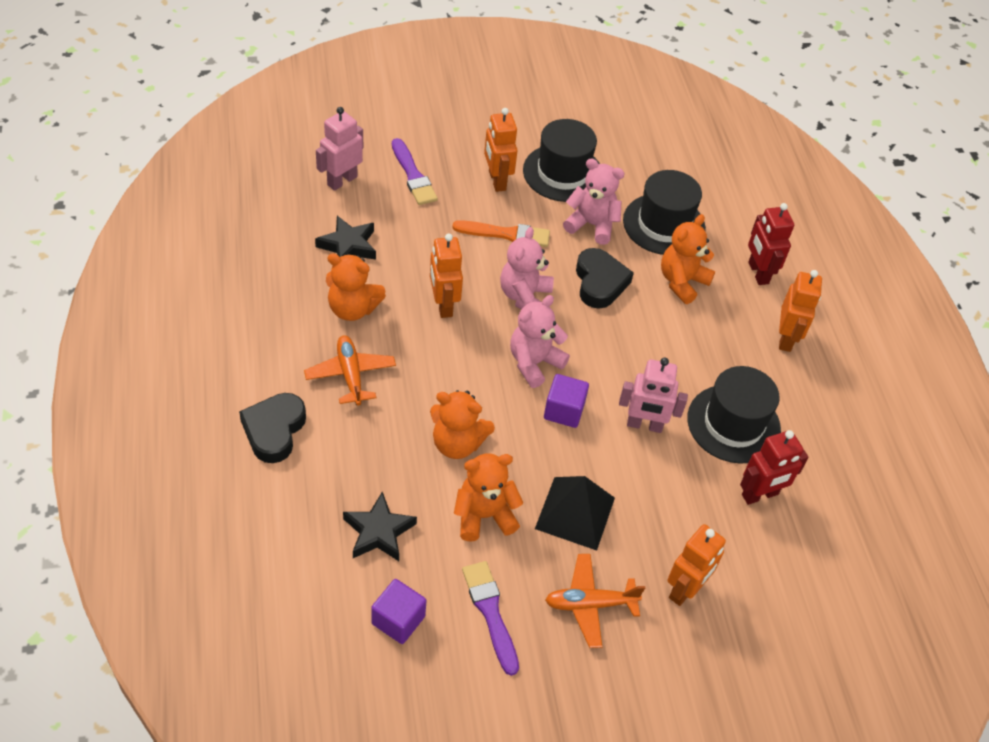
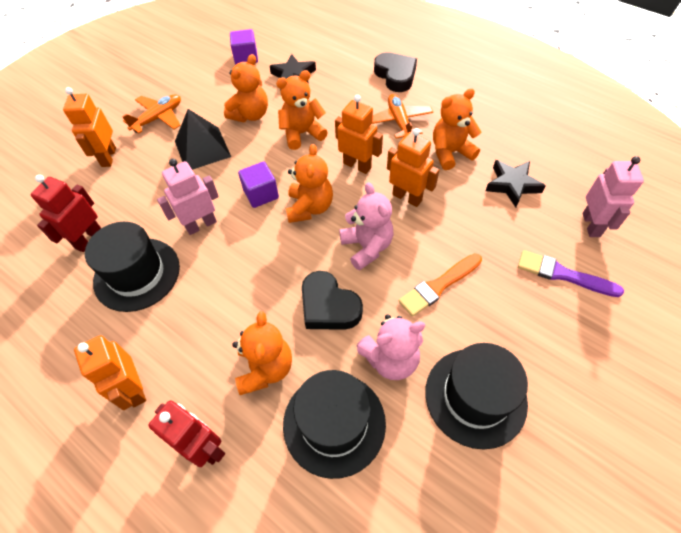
camera: 145 degrees right, 5 degrees up
(350, 375) = (399, 122): orange plane -> orange plane turned 135 degrees counterclockwise
(490, 612) = (206, 85): purple brush -> none
(496, 181) = (508, 331): orange robot -> orange robot (357, 165)
(534, 363) = (309, 208): pink teddy bear -> orange teddy bear

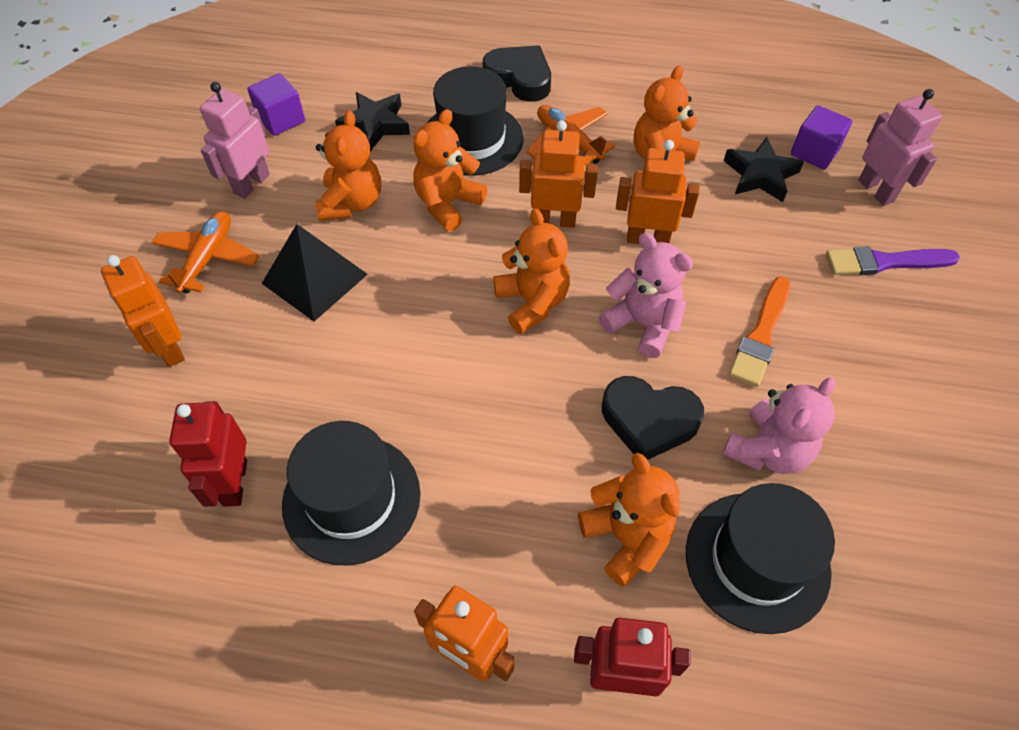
camera: 30 degrees left, 0 degrees up
(201, 225) = (395, 388): pink robot -> pink robot (251, 184)
(261, 194) = (451, 310): purple cube -> purple cube (814, 152)
(475, 397) = (888, 448): black hat -> black hat (472, 139)

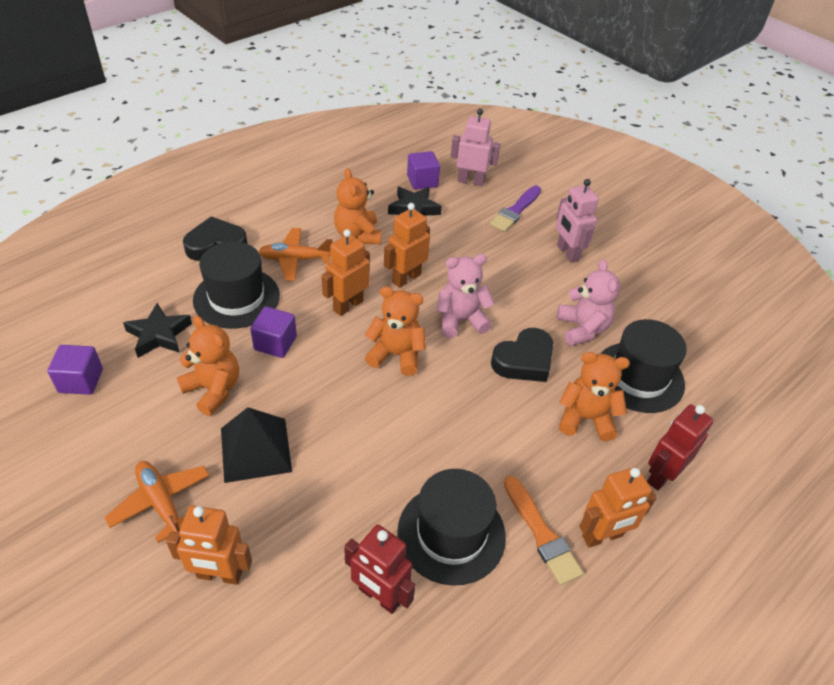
camera: 55 degrees left, 10 degrees down
(251, 184) = (122, 435): pink robot -> pink robot (567, 253)
(448, 204) = (275, 343): orange teddy bear -> purple cube
(761, 335) = (514, 282): orange brush -> orange brush (541, 533)

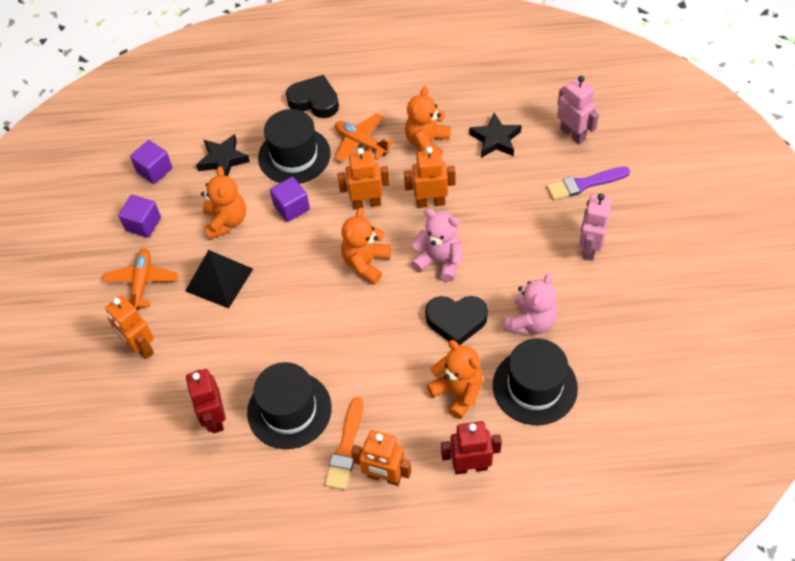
camera: 45 degrees right, 10 degrees up
(396, 355) = (366, 263): orange teddy bear -> orange teddy bear turned 120 degrees counterclockwise
(422, 181) = (528, 114): purple cube -> purple cube (143, 224)

